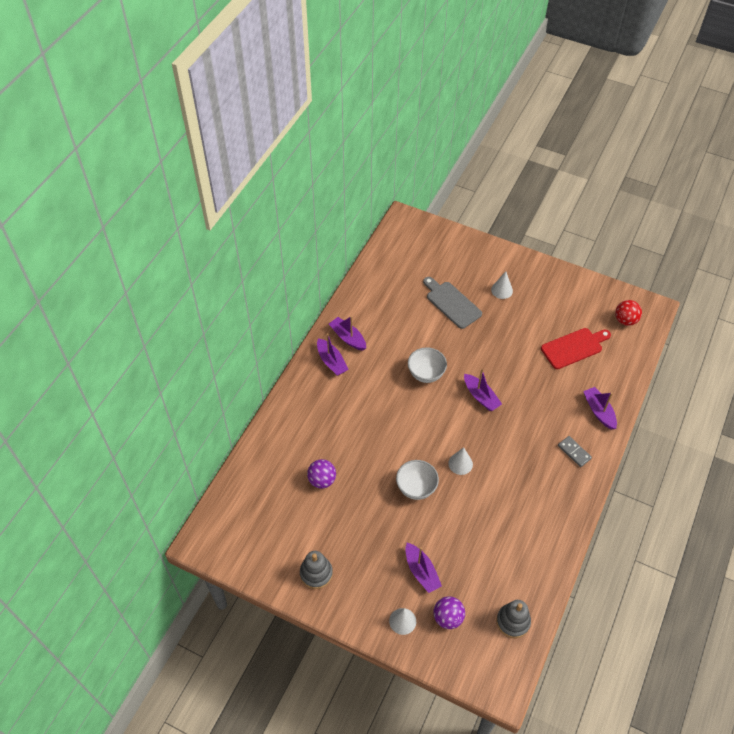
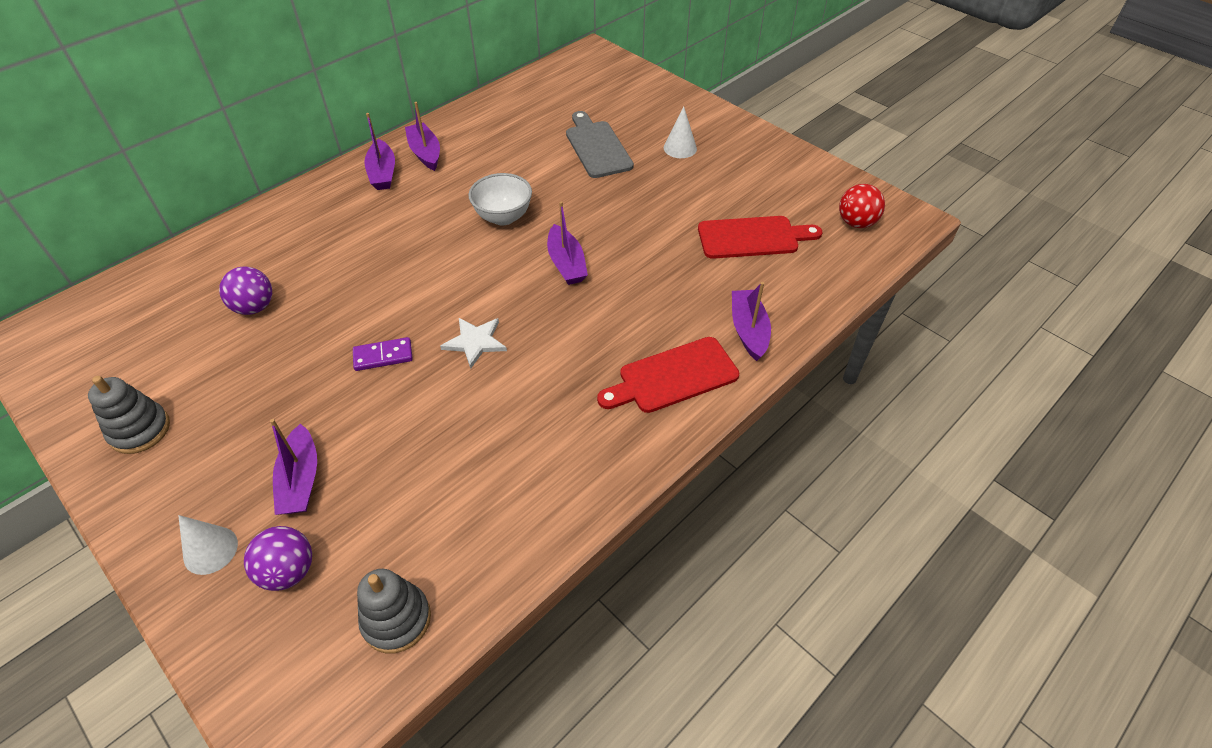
camera: 20 degrees right, 5 degrees down
(416, 488) = (383, 356): white bowl -> purple domino
(460, 463) = (475, 342): white cone -> white star
(574, 452) = (673, 377): grey domino -> red cutting board

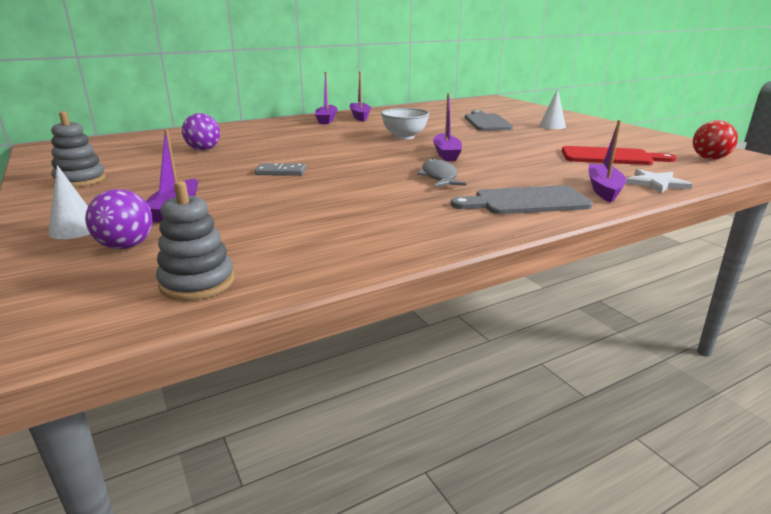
camera: 15 degrees right, 25 degrees down
(383, 356) = (281, 172): purple domino -> grey domino
(475, 342) = (357, 173): white star -> white star (656, 183)
(571, 332) = (439, 177): none -> grey fish
(673, 377) = (526, 201): red cutting board -> grey cutting board

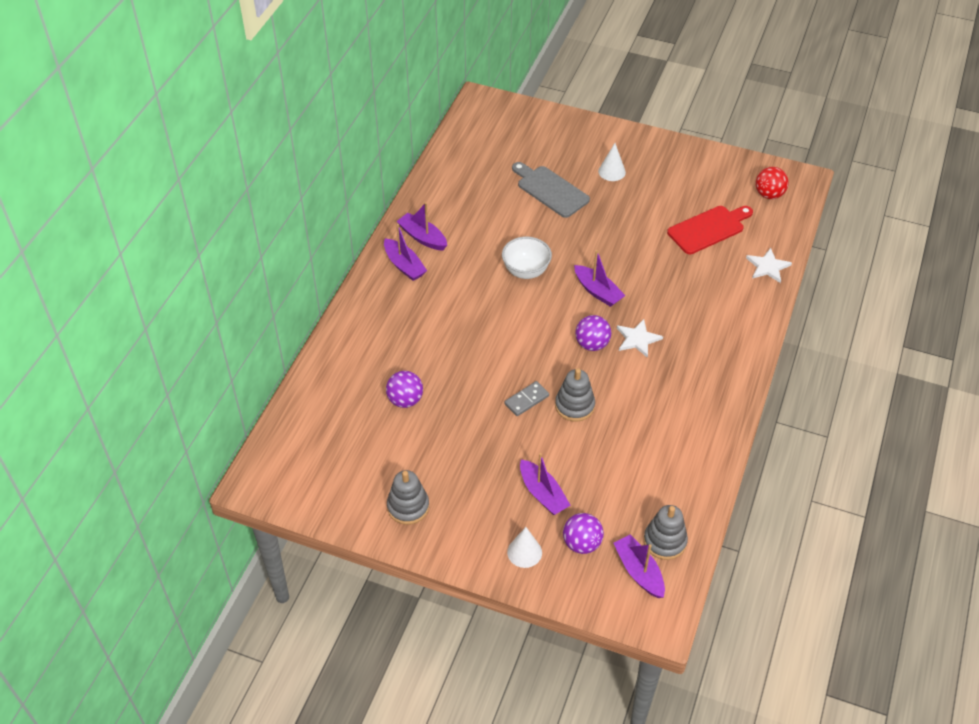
camera: 40 degrees left, 25 degrees up
(311, 185) = (574, 406): none -> grey stacking toy
(392, 168) = (592, 344): none -> purple ball
(439, 177) = (637, 339): grey fish -> white star
(526, 201) = (721, 345): grey cutting board -> none
(603, 189) = (747, 297): purple boat -> purple boat (639, 571)

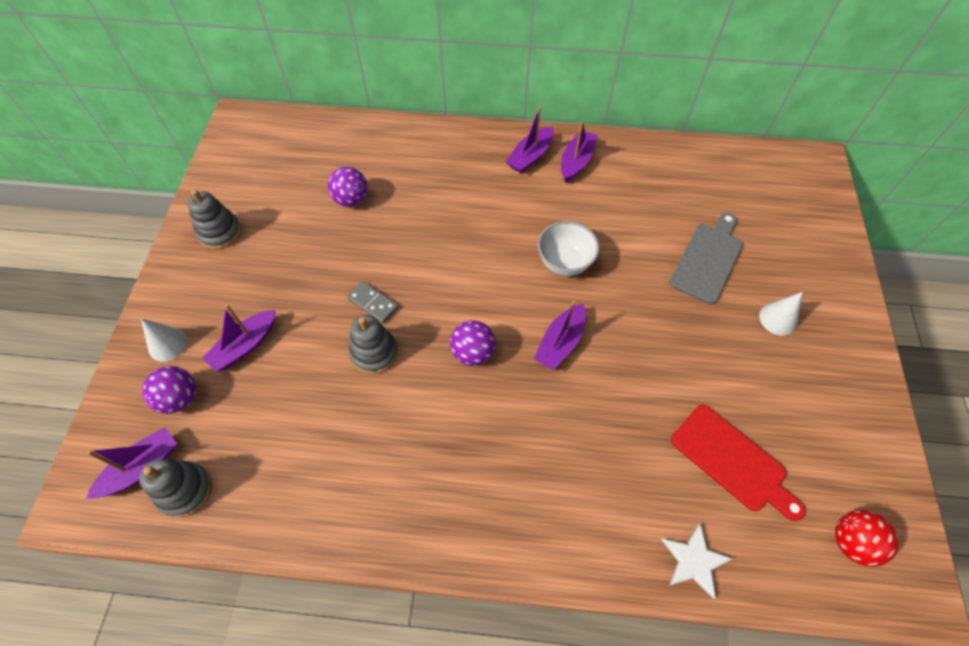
camera: 75 degrees right, 10 degrees up
(637, 339) = (496, 403): white star -> none

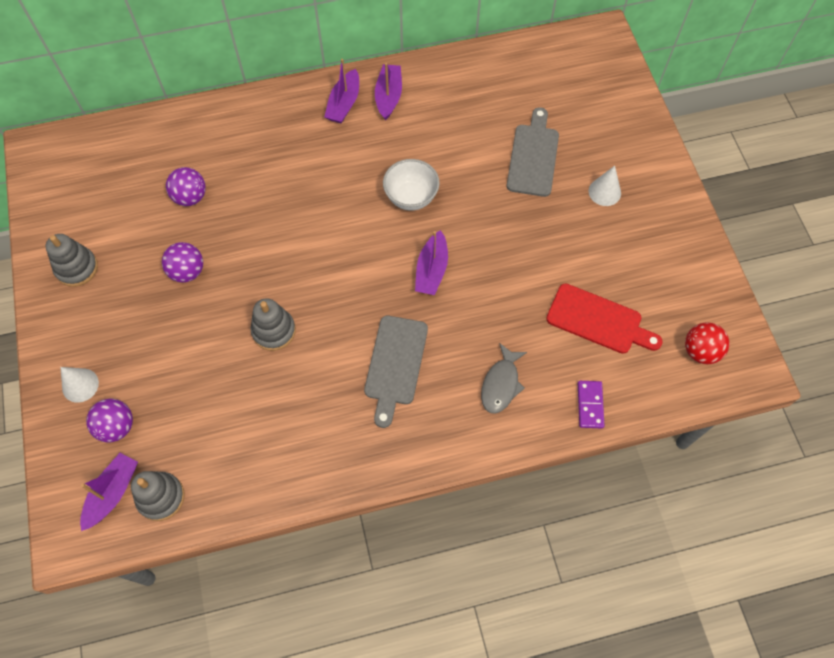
camera: 20 degrees left, 5 degrees up
(245, 346) = (154, 363): purple boat -> none
(373, 303) = (254, 288): grey domino -> none
(473, 353) = (360, 303): purple ball -> purple ball (187, 271)
(485, 432) = (395, 364): none -> grey cutting board
(595, 496) = (501, 384): none -> grey fish
(694, 560) = (590, 405): white star -> purple domino

